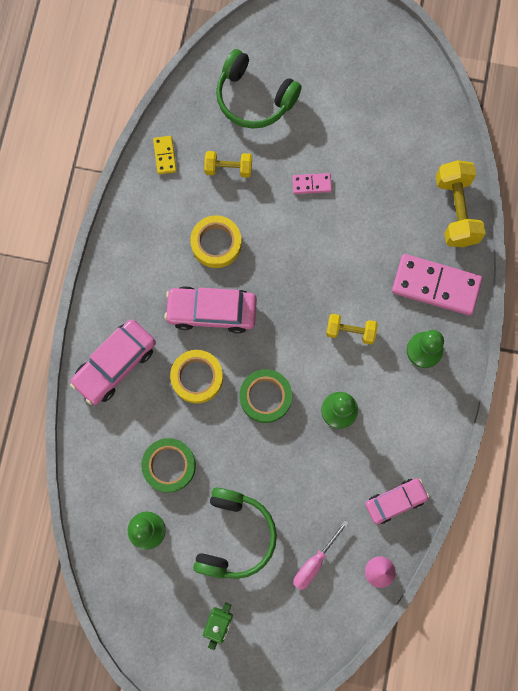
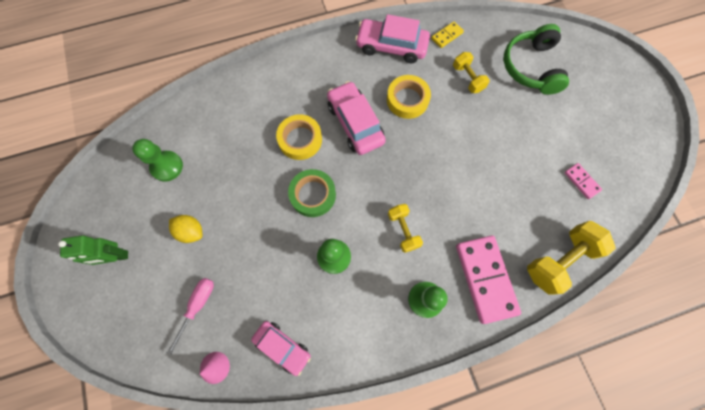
camera: 60 degrees right, 5 degrees down
(115, 364) = (279, 83): pink car -> pink car (391, 46)
(169, 465) = (223, 156): green tape -> none
(235, 536) = (191, 231): green headphones -> yellow lemon
(311, 184) = (497, 139): pink domino -> pink domino (581, 181)
(314, 562) = (198, 306): pink screwdriver -> pink screwdriver turned 105 degrees clockwise

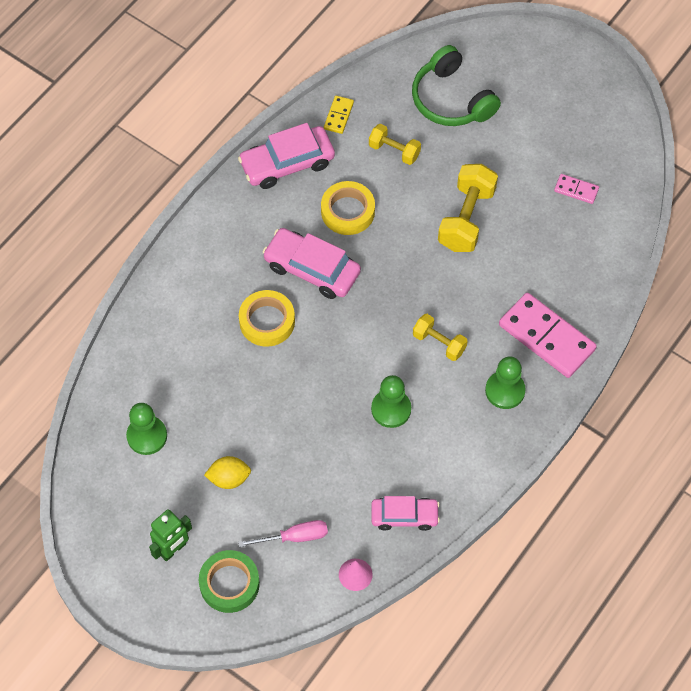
camera: 35 degrees left, 10 degrees down
(198, 306) = (294, 537): pink screwdriver -> pink screwdriver turned 90 degrees clockwise
(313, 195) = (324, 366): green tape -> green tape (229, 584)
(559, 260) = (602, 278): yellow dumbbell -> yellow dumbbell (466, 218)

